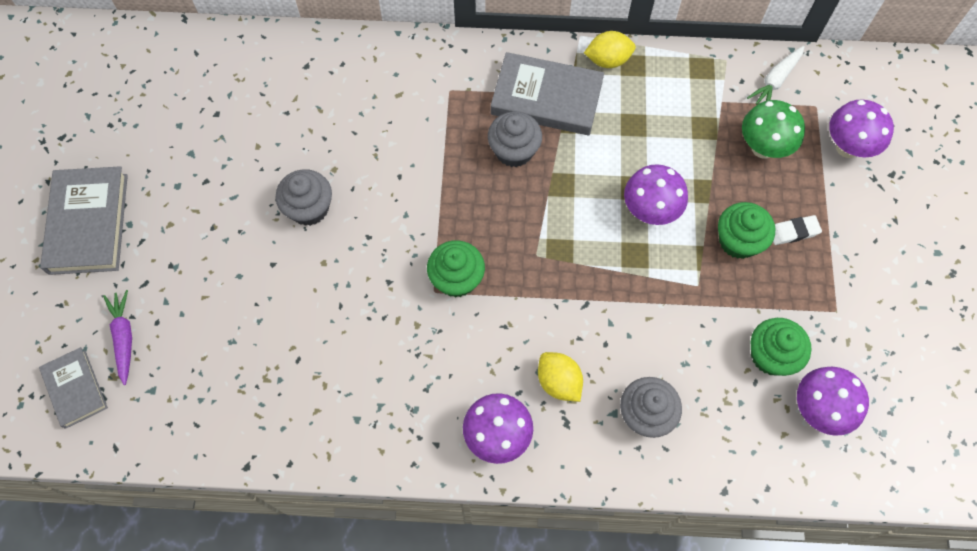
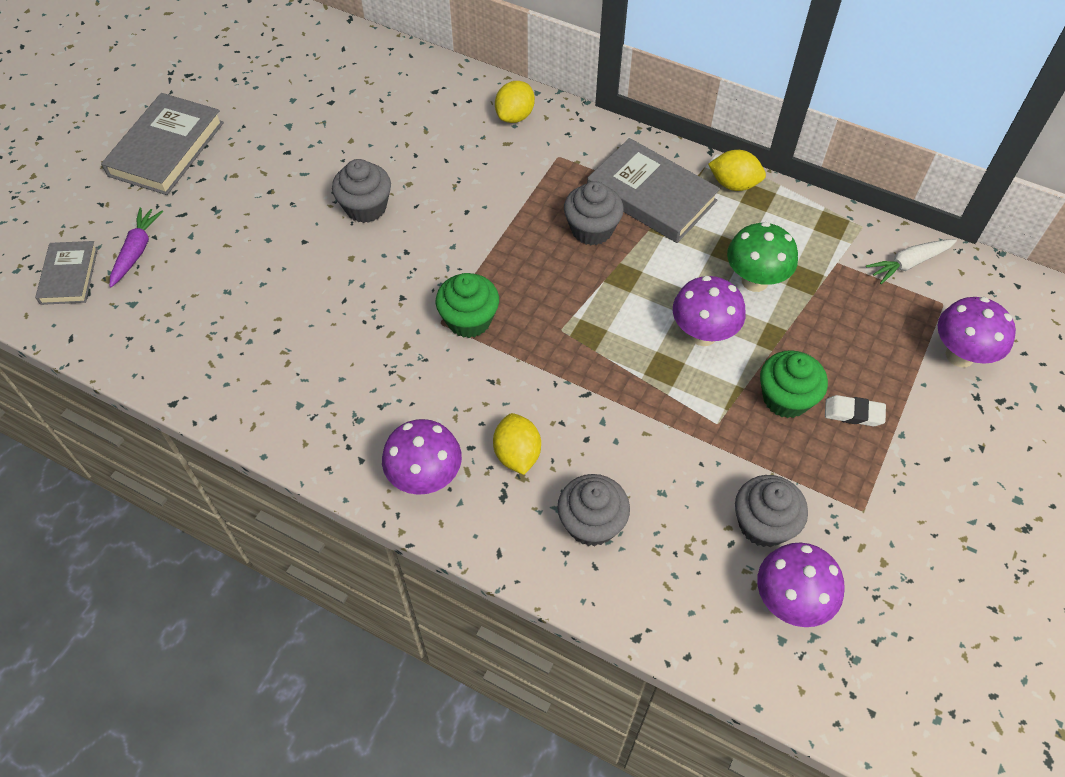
camera: 25 degrees right, 10 degrees down
(391, 64) = (515, 116): none -> yellow lemon
(763, 148) = (860, 321): green mushroom -> green mushroom (754, 281)
(771, 355) = (763, 524): green cupcake -> grey cupcake

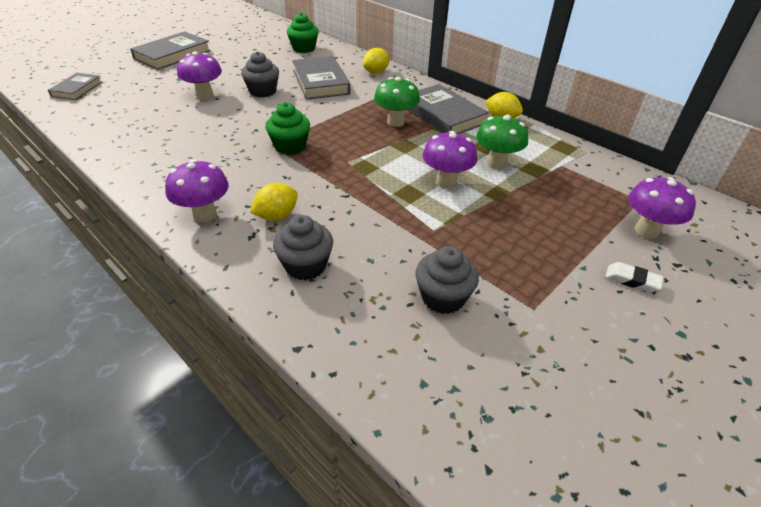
camera: 15 degrees right, 15 degrees down
(136, 251) = (121, 86): purple carrot -> none
(442, 162) = (321, 82): none -> grey book
(517, 454) = (276, 216): yellow lemon -> yellow lemon turned 45 degrees clockwise
(592, 229) = (395, 122): grey cupcake -> green mushroom
(785, 398) = (494, 227): green cupcake -> green cupcake (304, 48)
(789, 601) = (443, 356): purple mushroom -> purple mushroom (205, 95)
(853, 413) = (546, 246): white eraser -> white eraser (632, 280)
(909, 264) = (617, 175): white carrot -> none

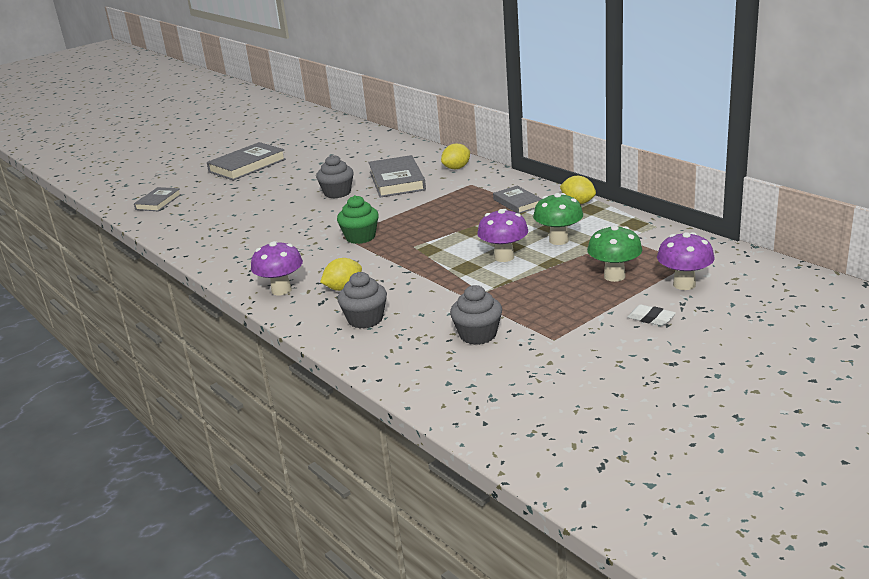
camera: 10 degrees right, 15 degrees down
(205, 95) = (280, 200): purple mushroom -> none
(304, 48) = (383, 150): green cupcake -> none
(395, 122) = (467, 212): green mushroom -> green mushroom (614, 276)
(443, 115) = (517, 203): grey book -> grey book, size x0.59

